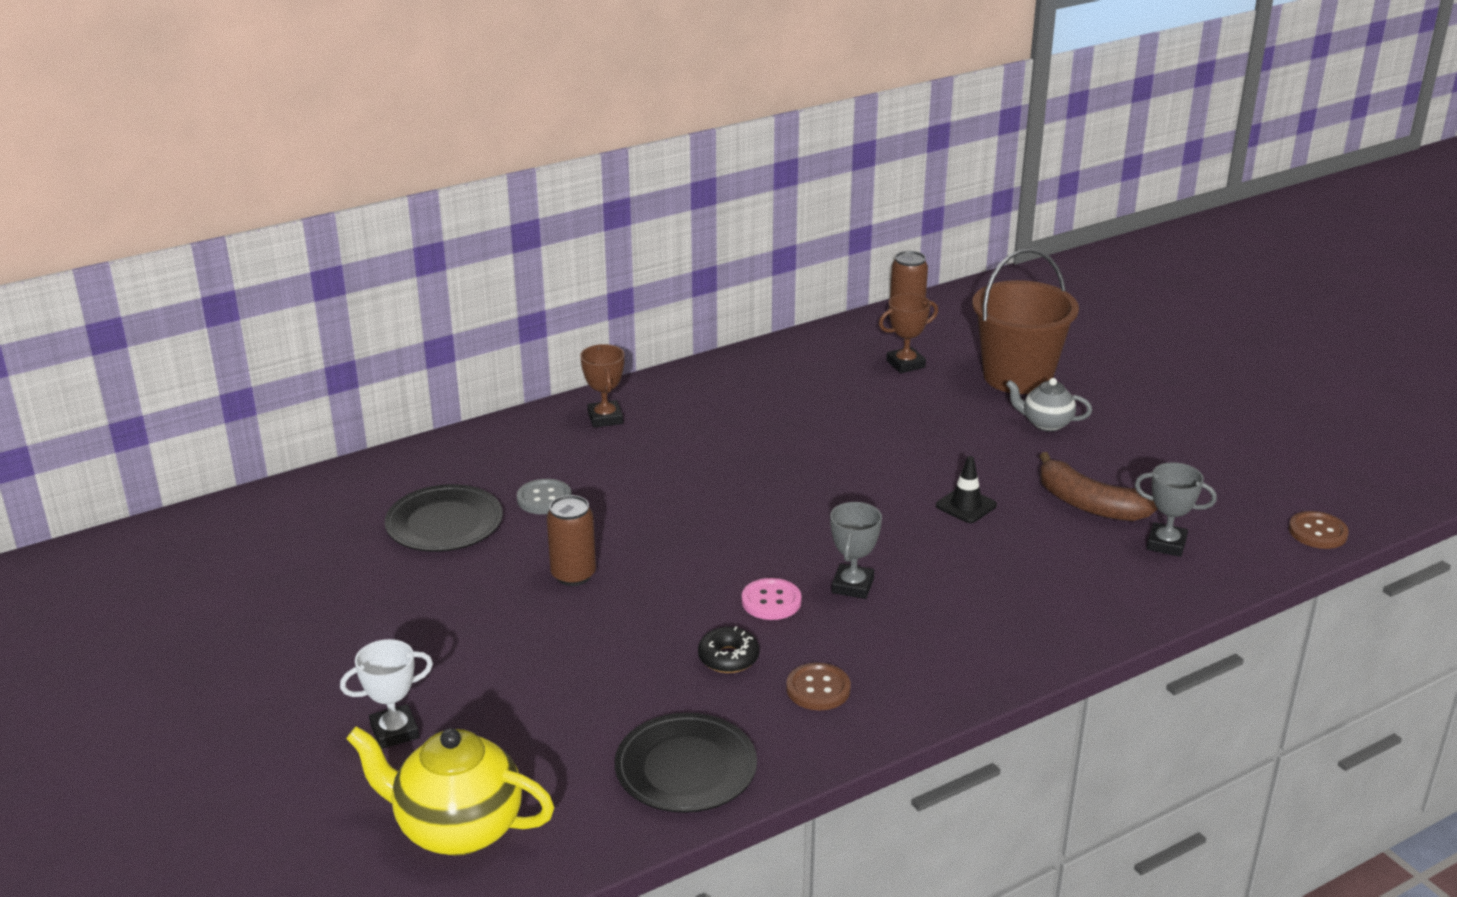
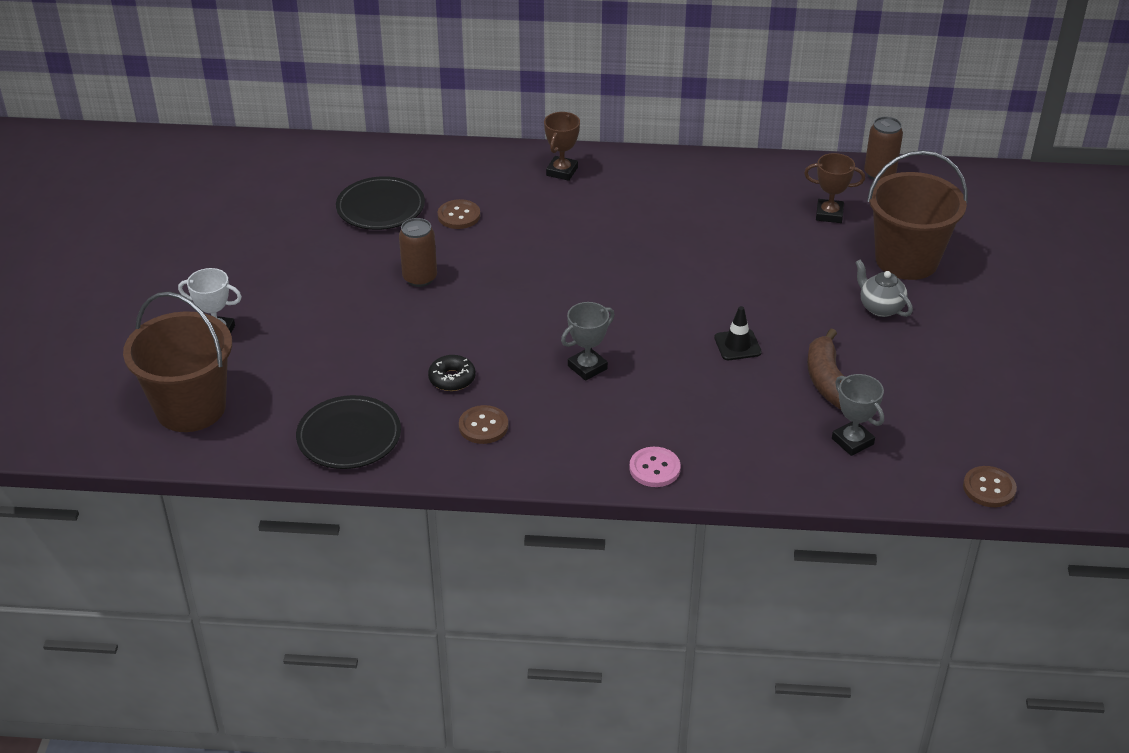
camera: 35 degrees right, 10 degrees up
(457, 829) = (191, 408): yellow teapot -> brown bucket
(544, 499) = (459, 216): grey button -> brown button
(771, 601) = (522, 353): pink button -> pink button (654, 468)

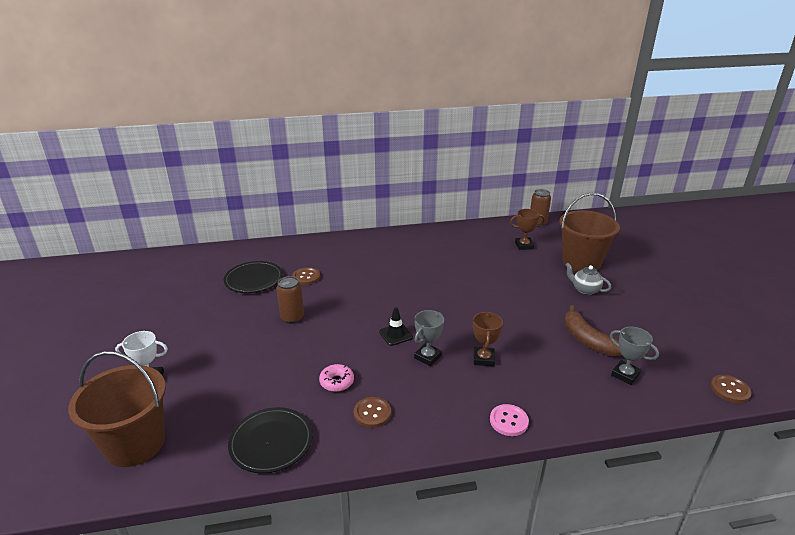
camera: 15 degrees left, 10 degrees down
(452, 379) = (337, 382): black donut -> pink donut
(562, 171) = (361, 245): brown trophy -> brown trophy (483, 359)
(737, 345) = (516, 326): black traffic cone -> black traffic cone (395, 334)

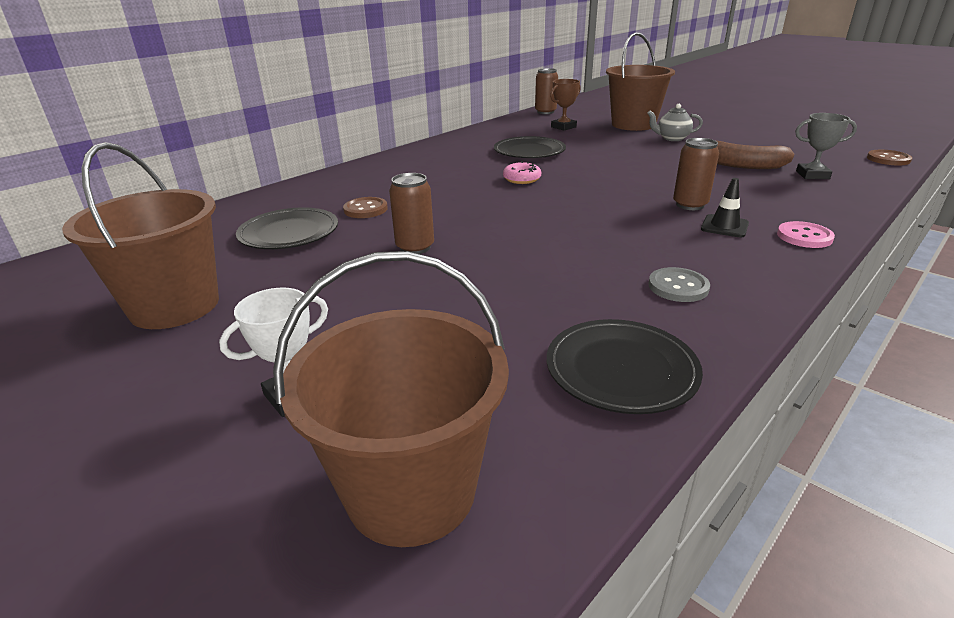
camera: 35 degrees left, 0 degrees up
(165, 307) = (175, 306): none -> brown bucket
(337, 382) = (584, 279): pink donut -> pink donut (522, 179)
(372, 413) = (678, 287): brown button -> grey button
(395, 334) = (569, 218): black traffic cone -> black traffic cone (724, 226)
(427, 357) = (637, 222): grey trophy -> none
(462, 263) = (529, 151): none -> black plate
(483, 359) = (690, 205): brown trophy -> brown can

